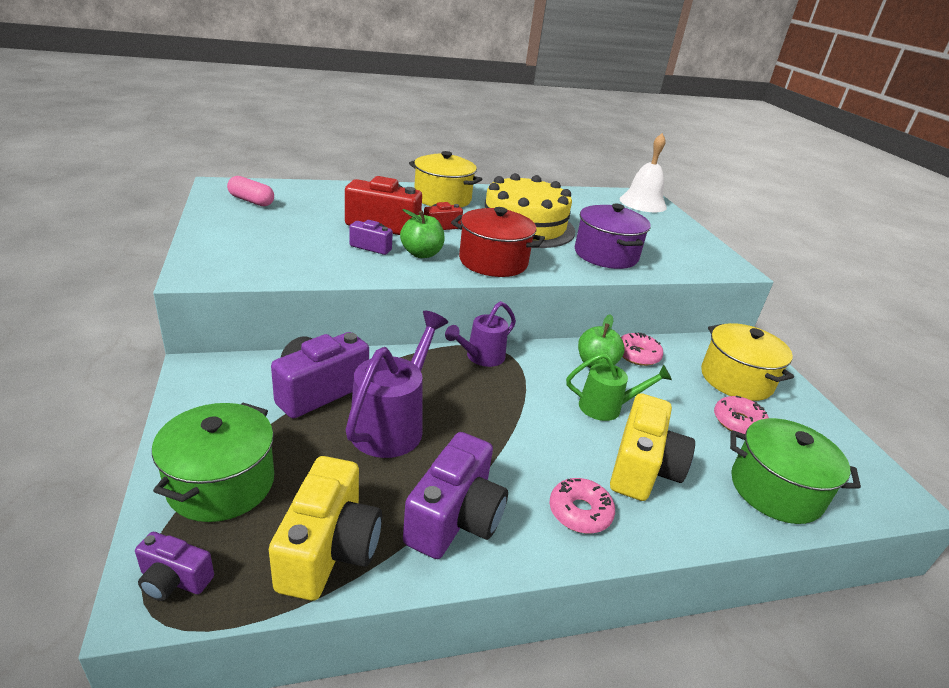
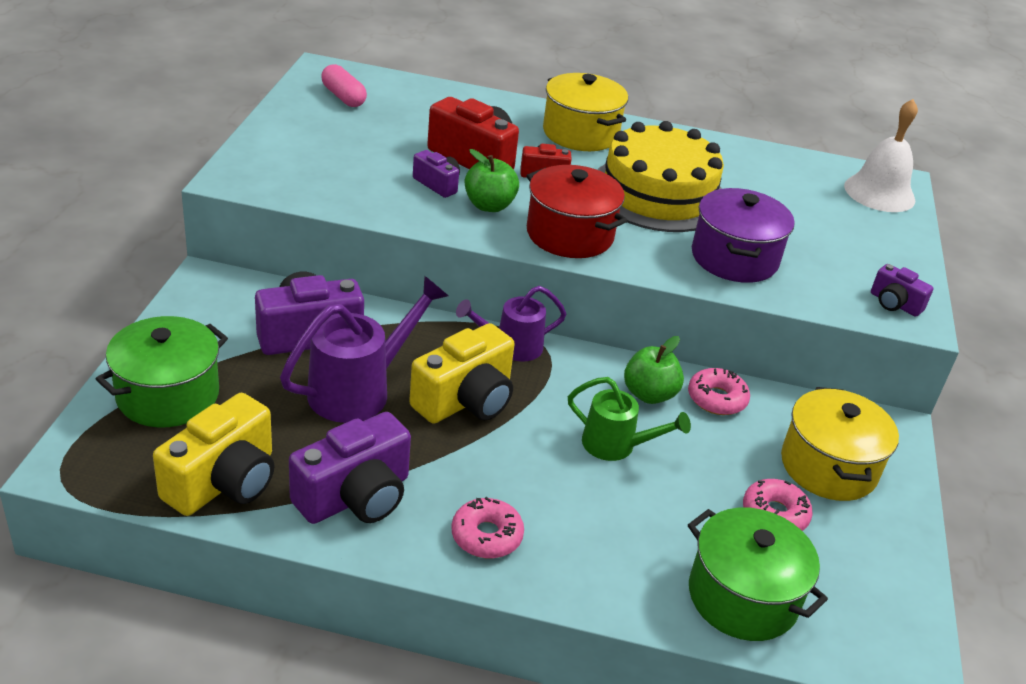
camera: 25 degrees right, 5 degrees up
(174, 580) = (89, 460): purple camera -> purple camera (894, 304)
(642, 468) = (598, 520): yellow camera -> yellow camera (466, 400)

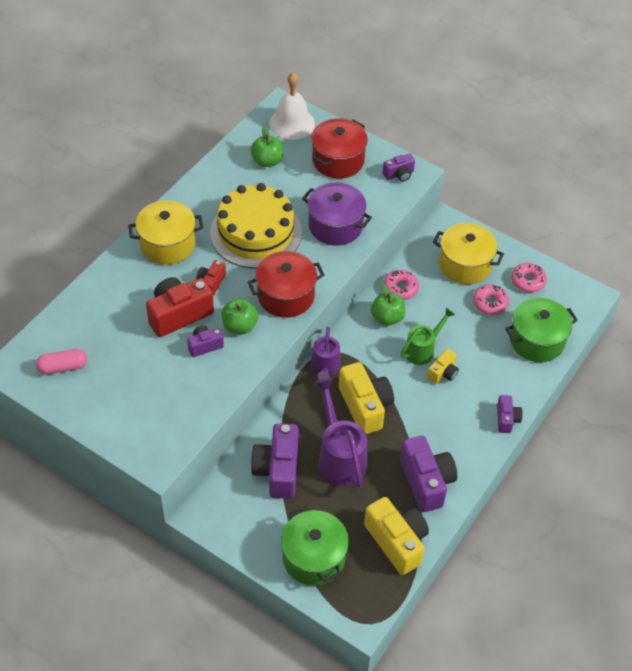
camera: 65 degrees left, 15 degrees up
(486, 536) = (470, 431): pink donut -> pink donut (528, 281)
(539, 582) = (506, 419): none -> purple camera
(585, 479) = (443, 373): none -> yellow camera
(790, 183) = (267, 161): none -> green apple
(857, 242) = (338, 160): none -> red pot

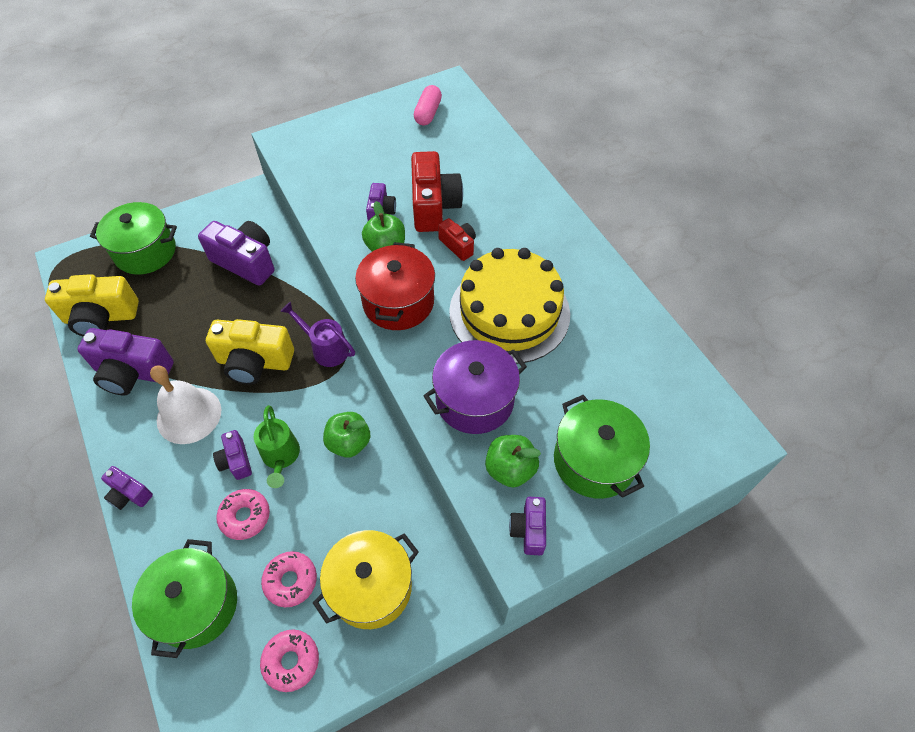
camera: 120 degrees right, 5 degrees up
(167, 244) = (536, 229): yellow pot -> none
(267, 161) = (629, 374): green apple -> green apple (510, 469)
(292, 123) = (696, 436): white bell -> white bell (189, 415)
(338, 160) = (594, 461): red pot -> green pot
(339, 457) = (219, 314): purple watering can -> none
(400, 288) = (381, 481): pink donut -> pink donut (245, 516)
(443, 373) = (236, 461): yellow camera -> purple camera

